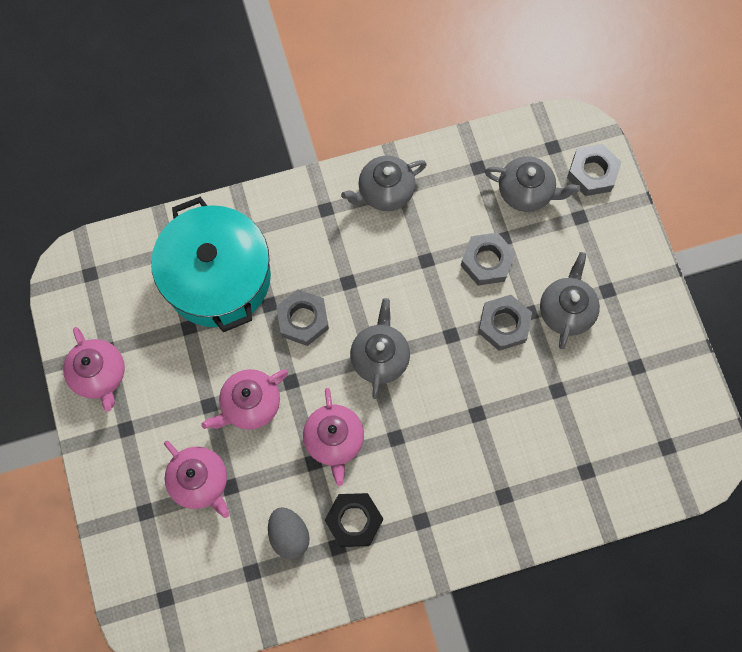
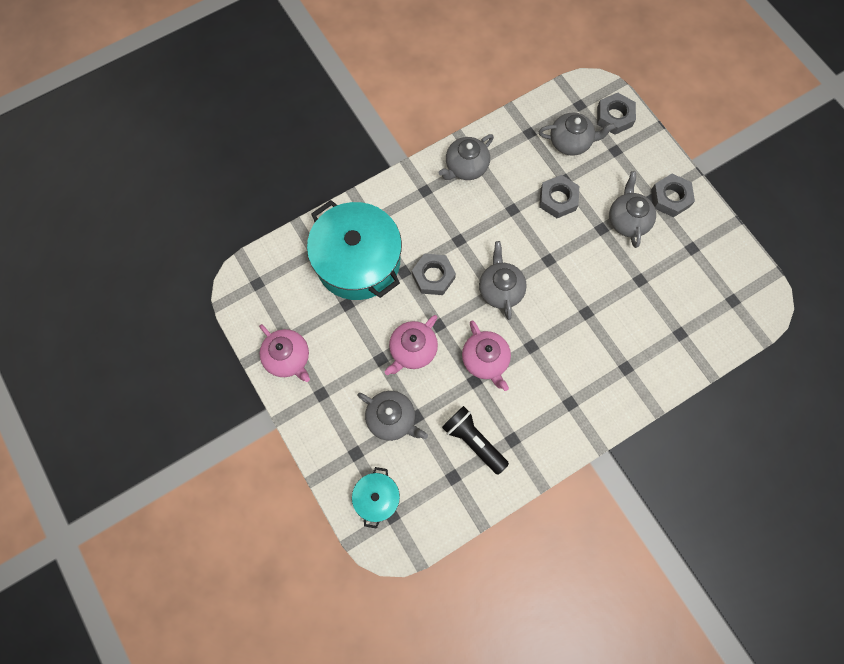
camera: 15 degrees left, 0 degrees up
(154, 572) = (377, 498): none -> turquoise pot
(200, 481) = (392, 419): pink teapot -> grey teapot
(289, 535) = (473, 441): grey egg -> black flashlight
(354, 520) = (519, 416): black nut -> none
(503, 325) = (585, 242): grey nut -> grey nut (670, 198)

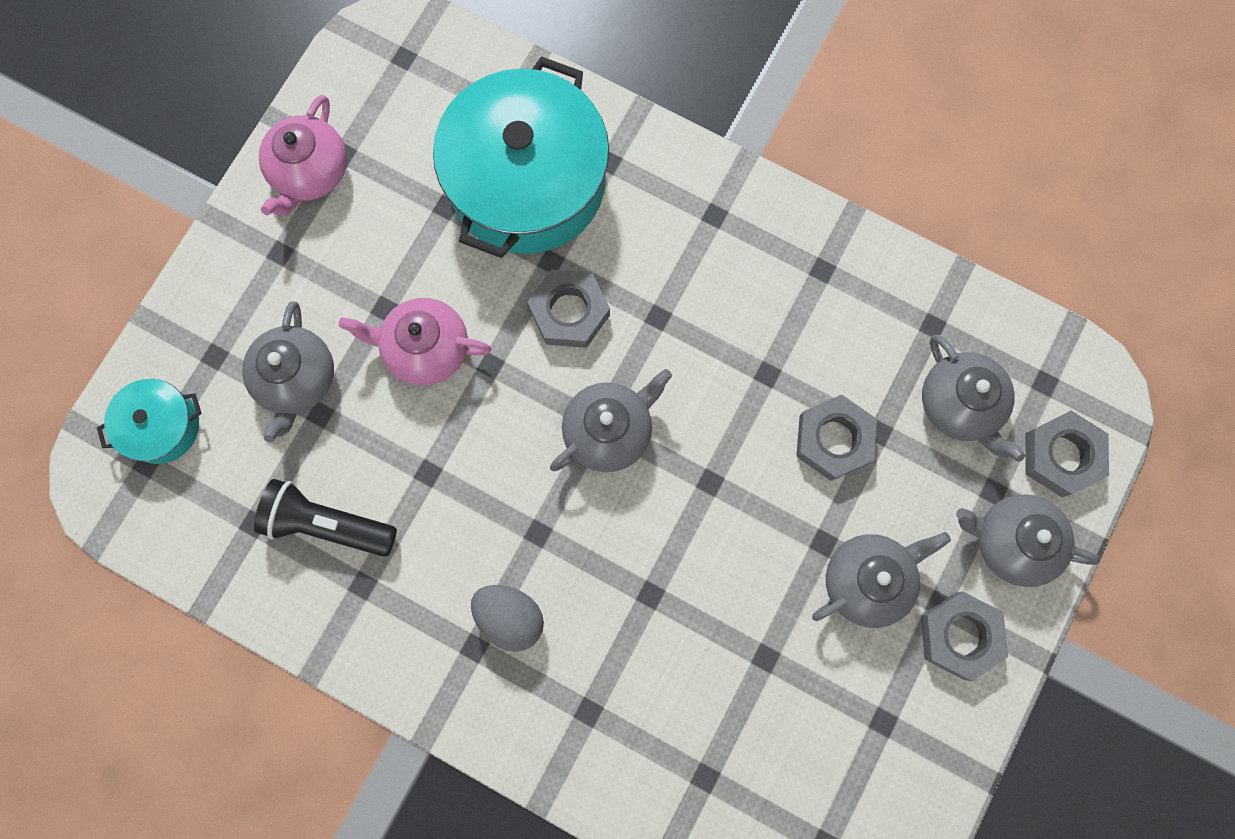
camera: 60 degrees right, 5 degrees up
(465, 167) = (799, 256): grey teapot -> grey teapot (1011, 542)
(473, 441) = (327, 524): black flashlight -> black flashlight turned 90 degrees counterclockwise
(485, 360) = (472, 472): pink teapot -> none
(564, 379) = (510, 617): none -> grey egg

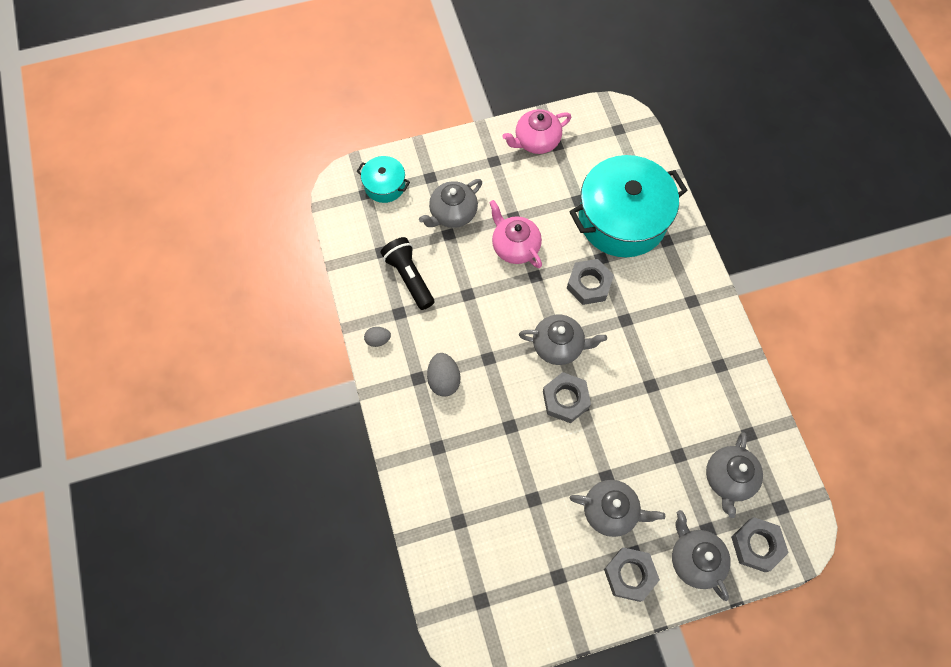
camera: 45 degrees right, 10 degrees down
(371, 649) = (378, 340): none -> grey egg
(833, 439) = (654, 439): grey nut -> grey nut (565, 399)

